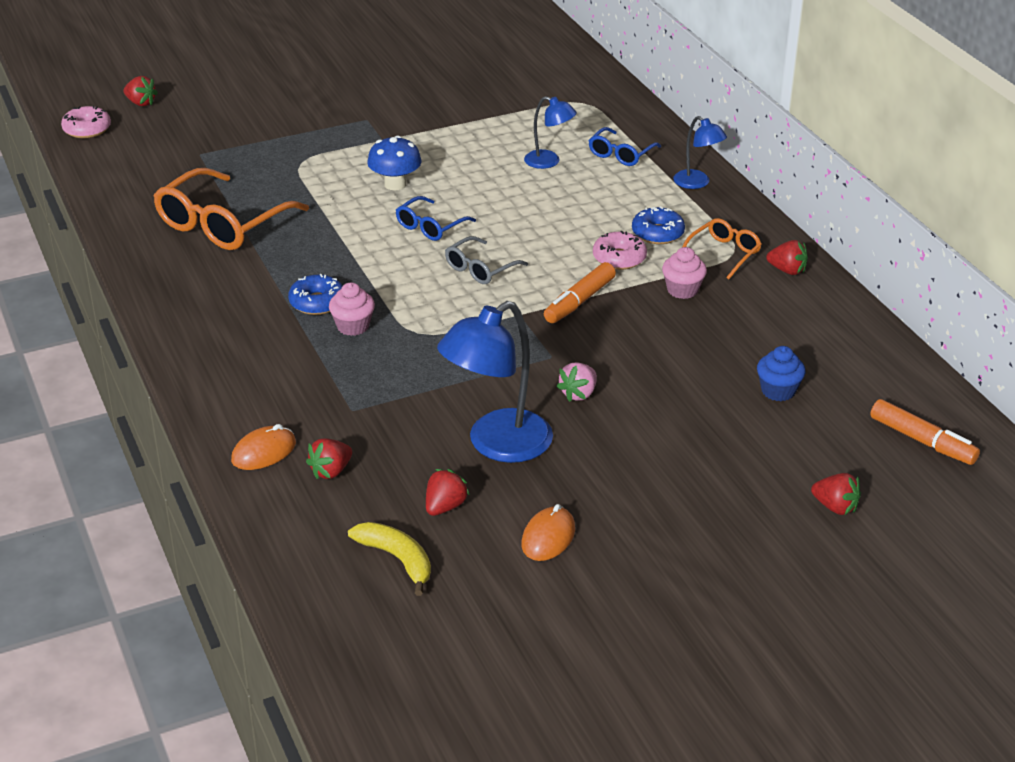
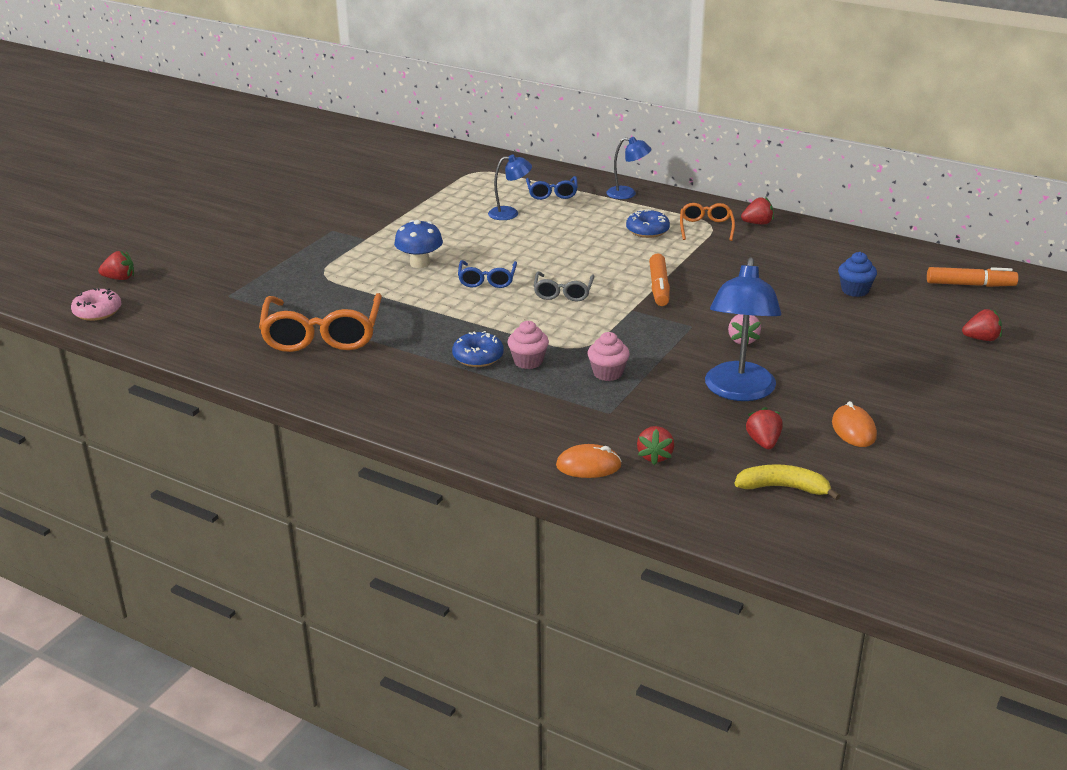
camera: 35 degrees left, 5 degrees down
(264, 452) = (588, 466): orange mouse -> orange mouse turned 75 degrees clockwise
(619, 258) = (645, 253): pink donut -> none
(682, 290) = (713, 257): pink cupcake -> pink cupcake (608, 373)

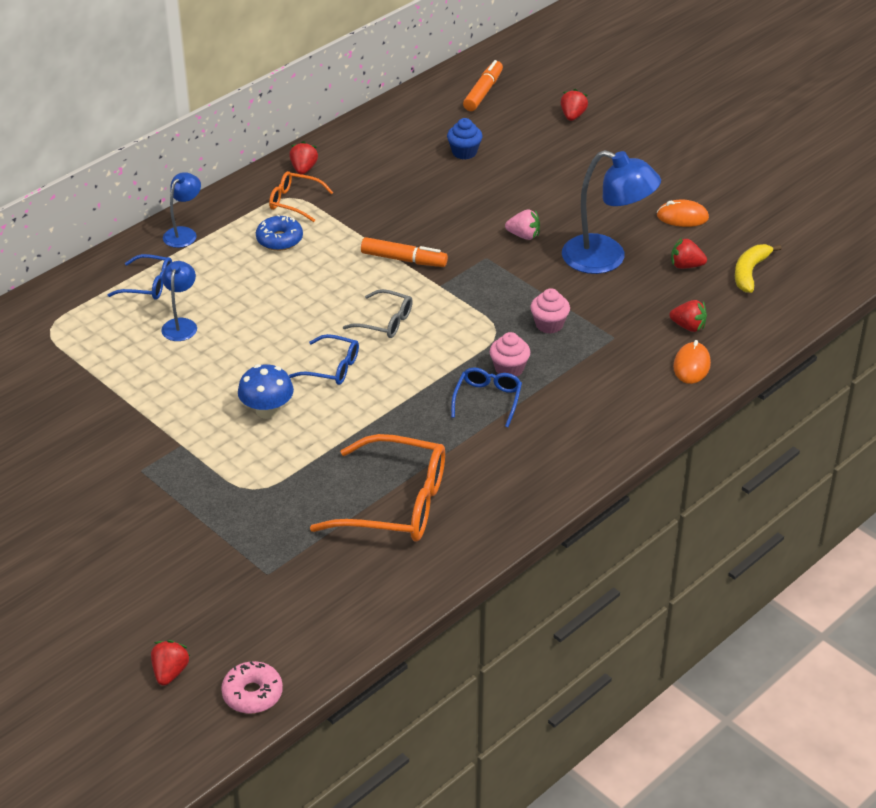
camera: 75 degrees left, 10 degrees up
(478, 357) = (488, 399): blue donut -> blue glasses

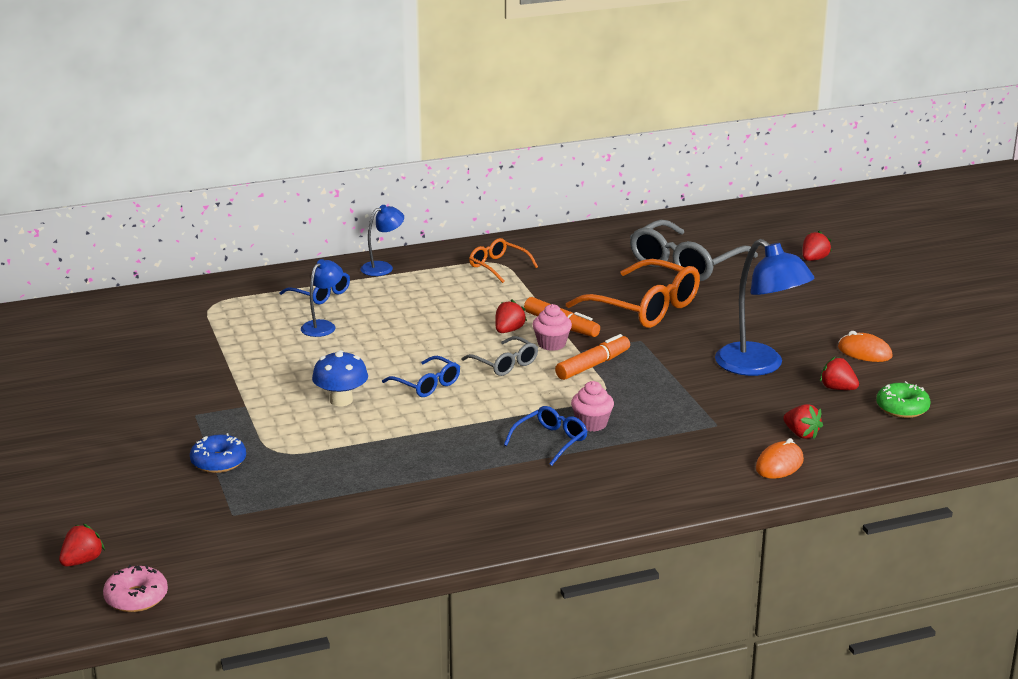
camera: 25 degrees right, 15 degrees down
(279, 239) = (461, 288): blue donut -> blue donut (218, 462)
(303, 169) = (526, 246): red strawberry -> red strawberry (508, 330)
(396, 504) = (395, 495): orange glasses -> orange glasses (645, 308)
(464, 152) = (685, 264): blue cupcake -> grey glasses
(483, 92) = (740, 227): orange marker -> orange marker (593, 365)
(523, 235) = (691, 332): pink strawberry -> none
(549, 324) = (659, 401): pink cupcake -> pink cupcake (551, 344)
(750, 272) = (902, 408): yellow banana -> green donut

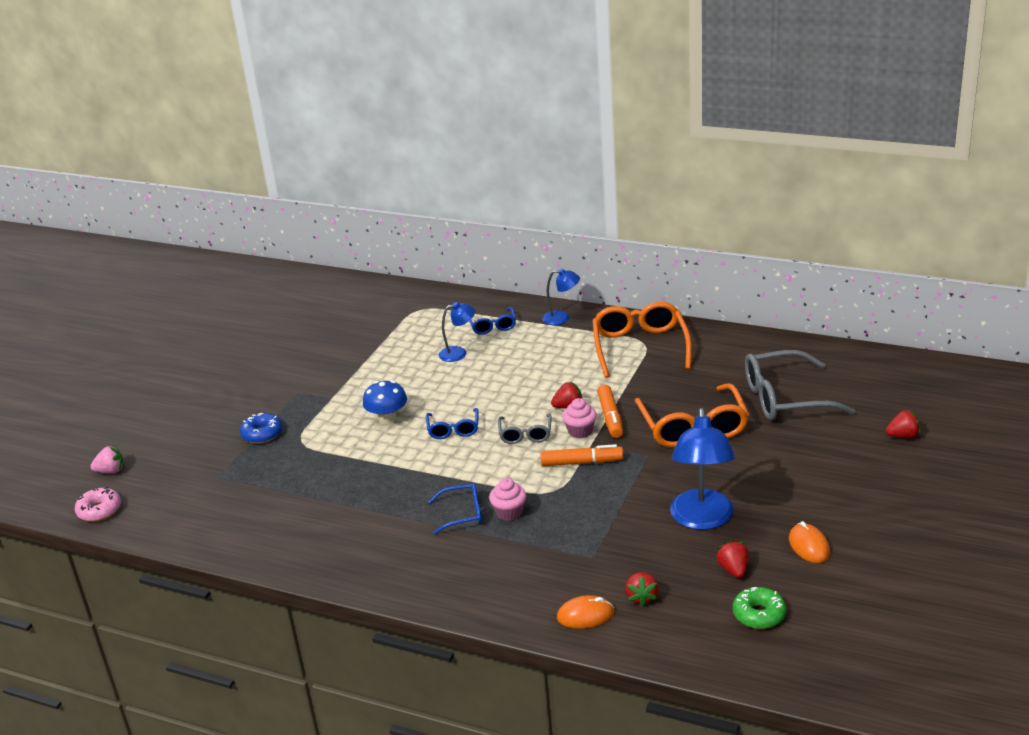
camera: 45 degrees right, 5 degrees up
(82, 561) = (111, 471): red strawberry -> pink strawberry
(498, 266) = (640, 347): orange glasses -> orange glasses, size x1.90

